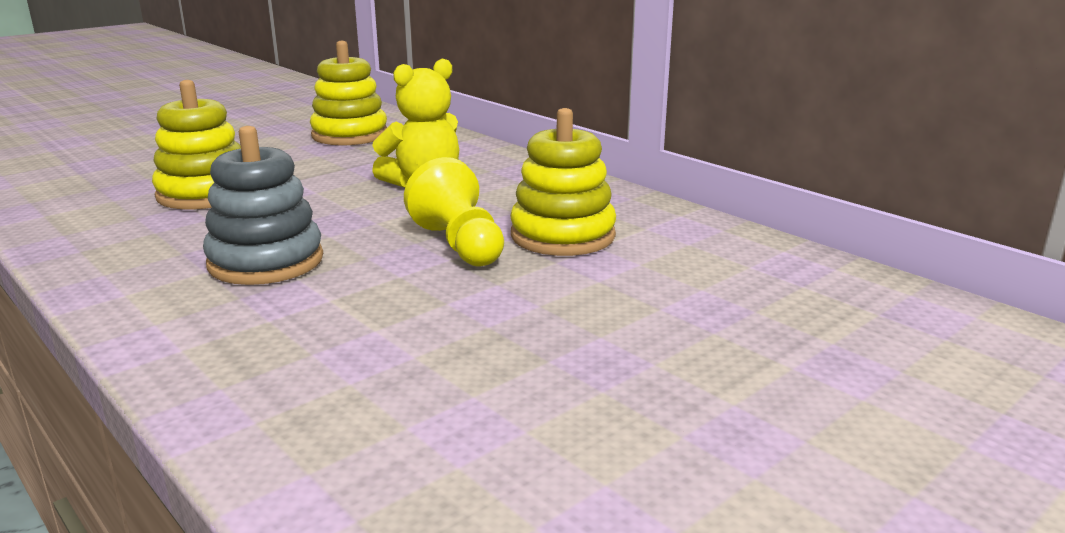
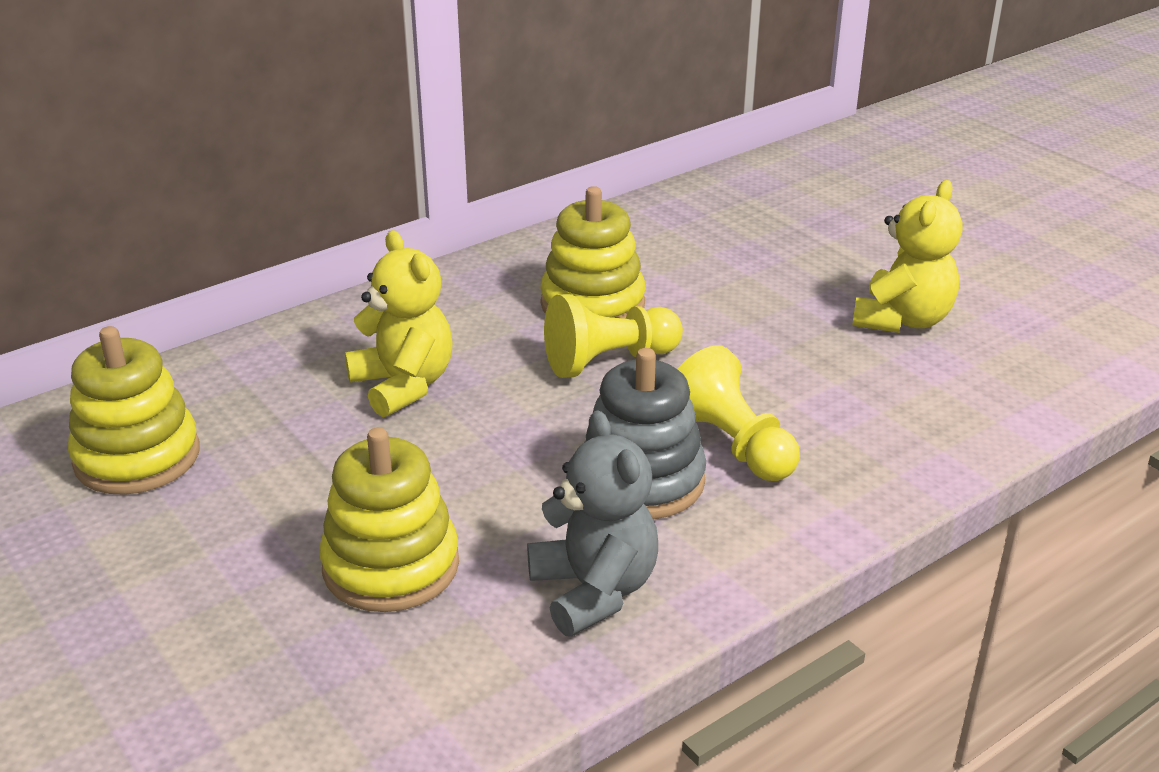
camera: 85 degrees left, 10 degrees up
(133, 249) = (594, 590): none -> grey teddy bear
(306, 297) = (731, 445): none -> yellow pawn
(572, 409) = (902, 320): none -> yellow teddy bear

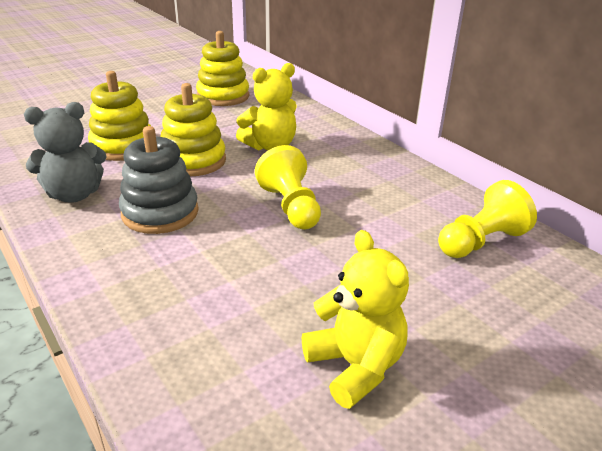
camera: 90 degrees right, 0 degrees up
(592, 304) = (362, 203): yellow stacking toy -> yellow stacking toy (193, 161)
(731, 445) = (185, 248): yellow pawn -> yellow pawn (480, 242)
(902, 320) = (355, 366): yellow teddy bear -> yellow teddy bear turned 150 degrees counterclockwise

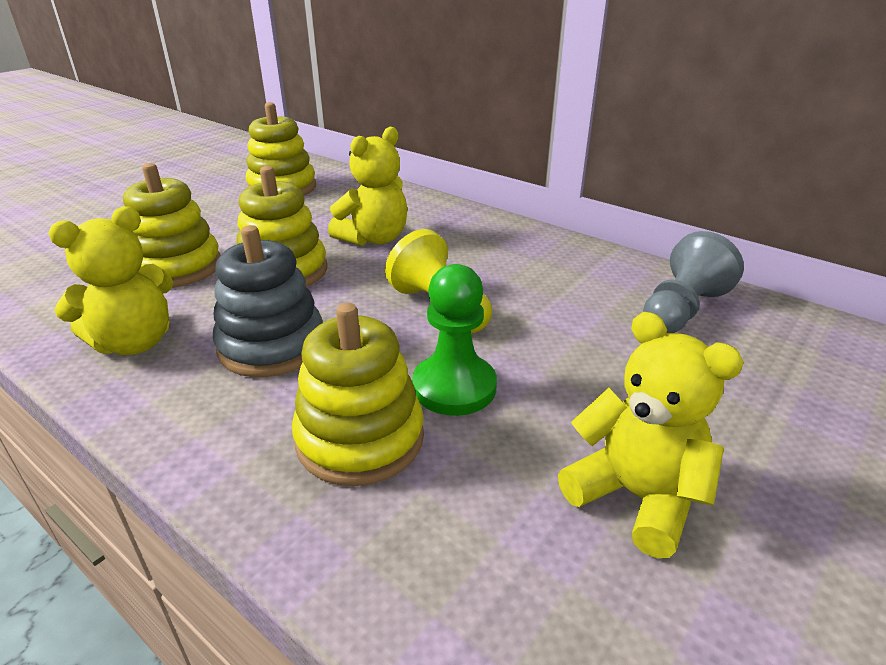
camera: 15 degrees left, 0 degrees up
(74, 195) = (134, 343): grey teddy bear -> yellow teddy bear
(187, 286) = (360, 438): none -> yellow stacking toy
(269, 265) = (454, 387): none -> green pawn
(480, 242) = (681, 310): yellow pawn -> grey pawn

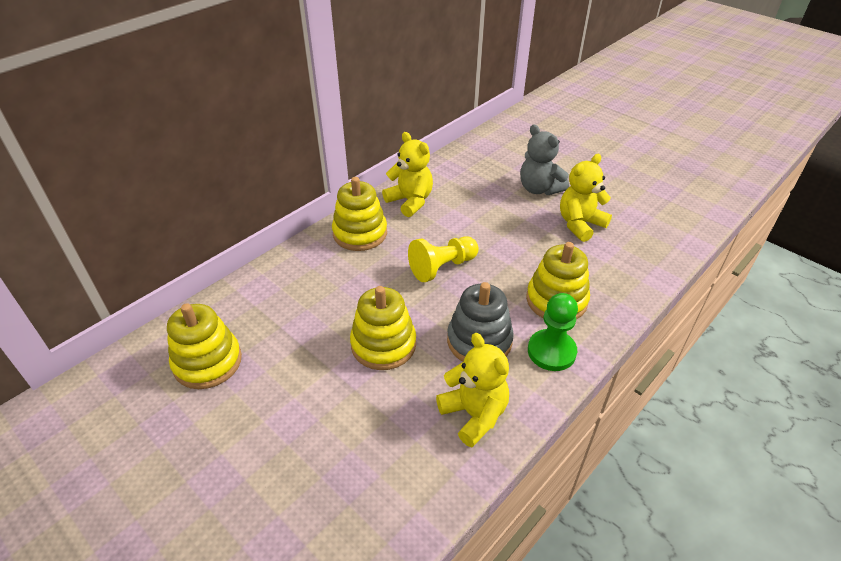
camera: 85 degrees left, 10 degrees up
(177, 267) = (365, 414): yellow stacking toy -> yellow stacking toy (360, 233)
(374, 239) = (340, 296): yellow teddy bear -> yellow teddy bear (410, 201)
(454, 387) = (516, 267): green pawn -> green pawn (551, 351)
(681, 310) = (452, 183): grey pawn -> none
(746, 428) = (539, 189): none -> grey teddy bear

